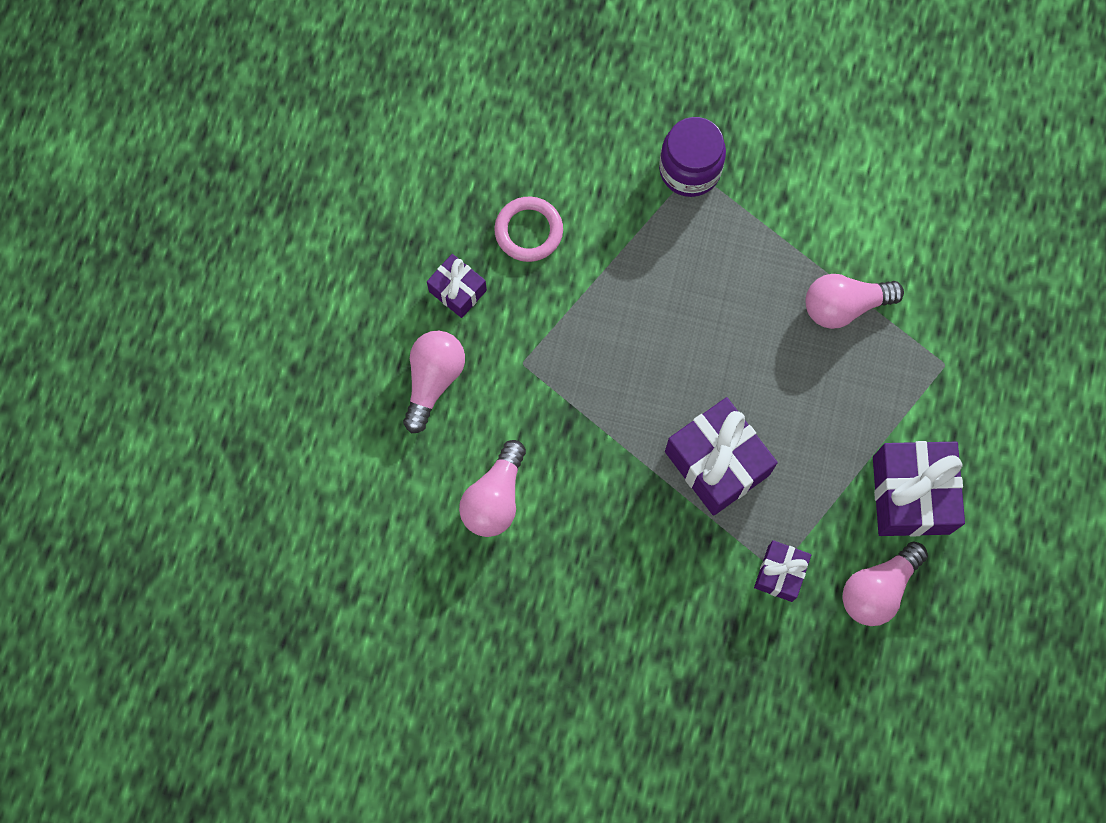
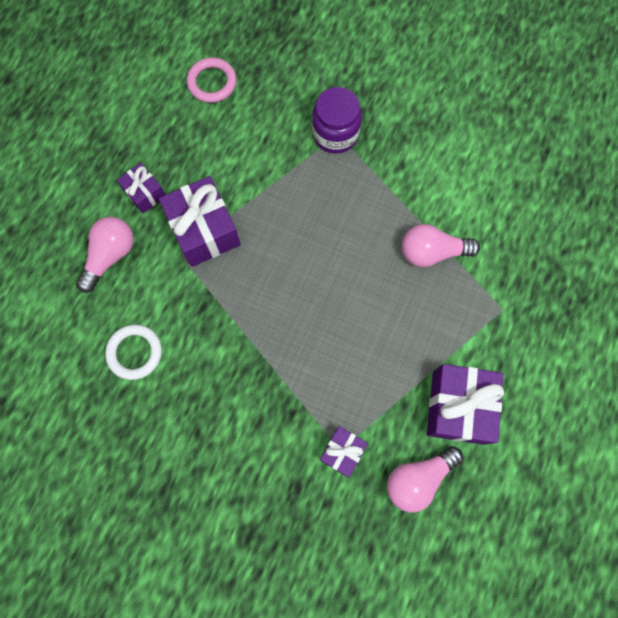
camera: 10 degrees right, 0 degrees up
(495, 498) = (135, 352): pink light bulb -> white ring
(528, 231) = (207, 159): pink ring -> pink ring (212, 82)
(717, 463) = (310, 355): purple gift -> purple gift (204, 230)

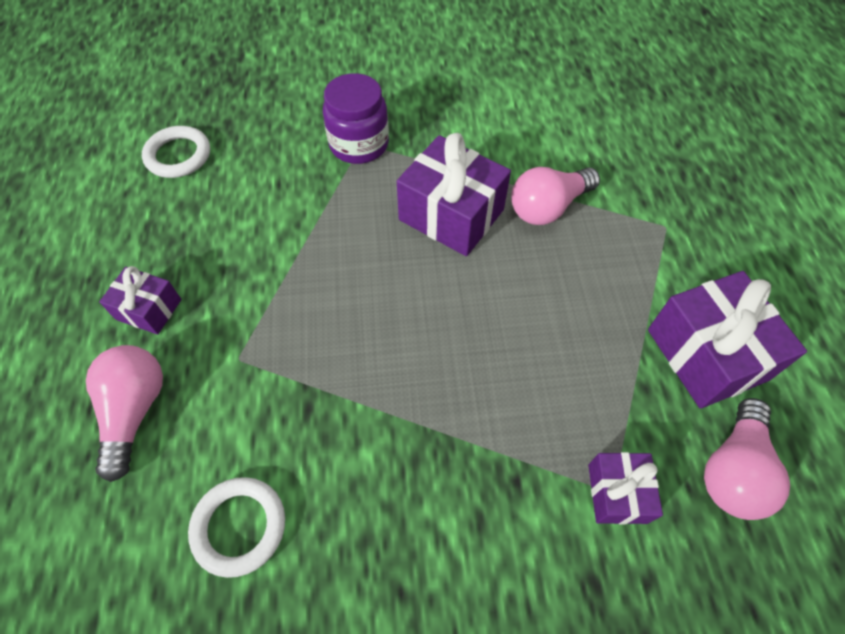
camera: 30 degrees left, 15 degrees down
(204, 230) = (256, 314): purple gift -> purple gift (451, 215)
(212, 82) = (178, 155): pink ring -> white ring

